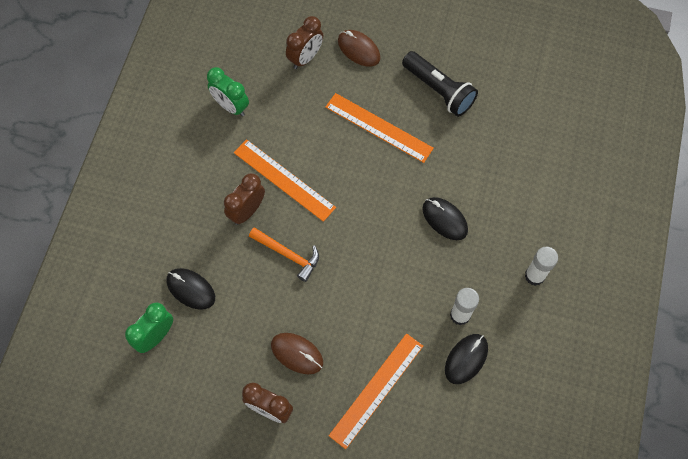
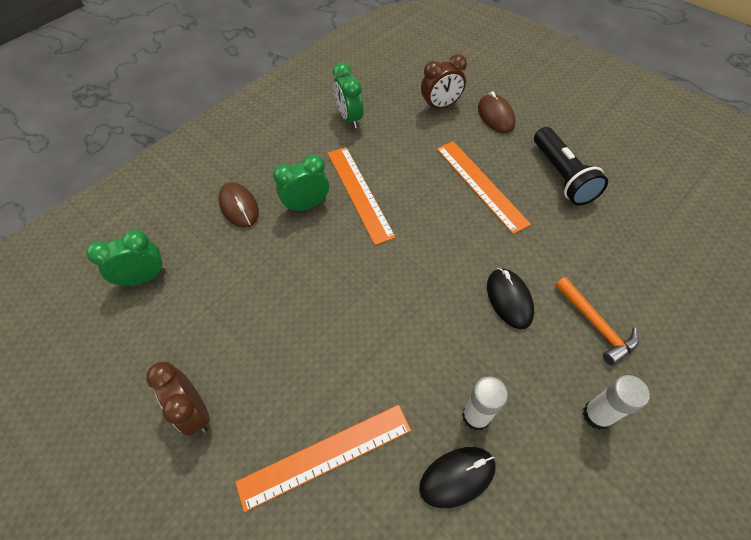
camera: 30 degrees right, 10 degrees down
(191, 289) = (207, 250): black mouse -> none
(247, 211) = (307, 205): brown clock -> green clock
(288, 254) = (320, 260): orange hammer -> orange hammer (595, 324)
(297, 354) = (264, 365): brown mouse -> brown mouse (239, 207)

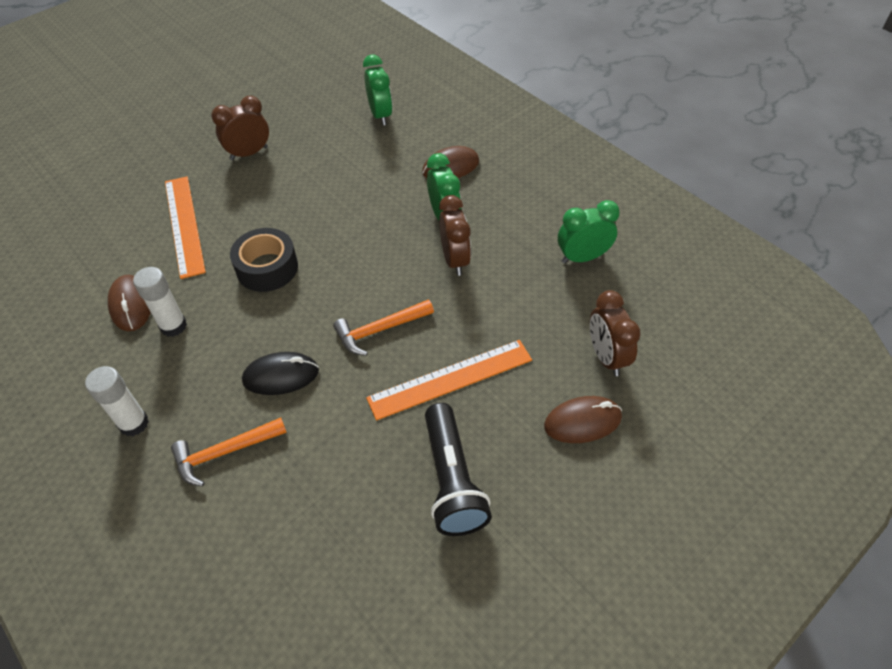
camera: 95 degrees right, 5 degrees down
(359, 193) = (455, 260): orange ruler -> brown clock
(384, 342) = (267, 268): none -> black tape
(444, 235) = (380, 330): none -> orange hammer
(457, 477) = (131, 305): black mouse -> brown mouse
(562, 176) = (452, 480): black flashlight -> black flashlight turned 90 degrees counterclockwise

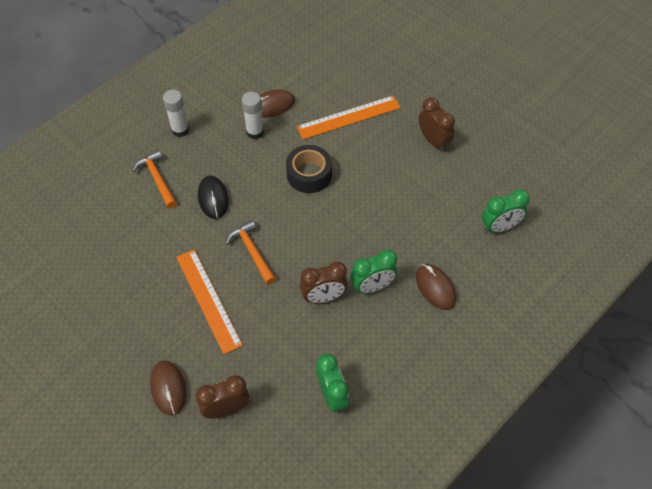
camera: 85 degrees right, 5 degrees up
(452, 480) = (128, 305): black flashlight -> none

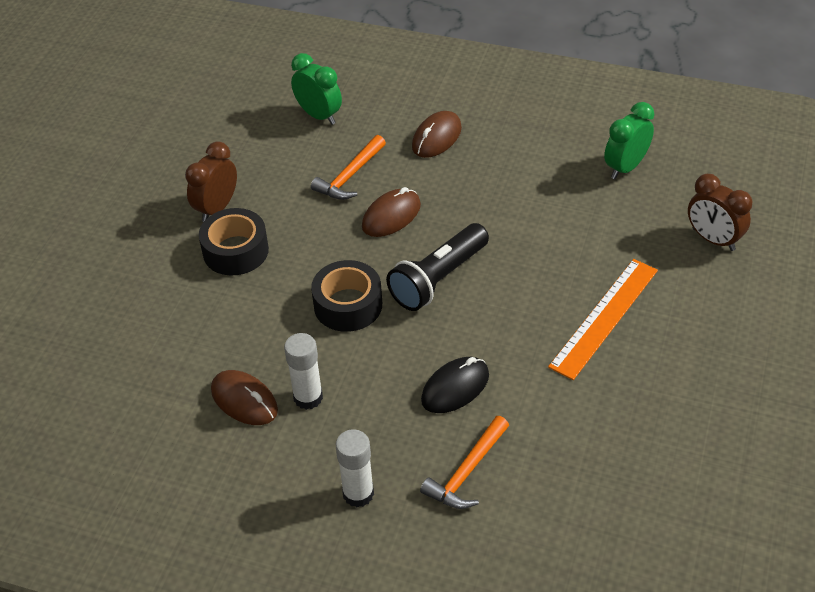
camera: 115 degrees left, 10 degrees down
(168, 388) = (737, 298): brown mouse -> brown mouse (391, 216)
(252, 252) = (507, 308): orange hammer -> orange hammer (350, 176)
(299, 227) = (438, 279): none -> black flashlight
(323, 297) = (518, 218): brown clock -> none
(348, 117) = (220, 305): orange ruler -> none
(372, 287) = (473, 185): green clock -> none
(389, 138) = (235, 251): none -> black tape

